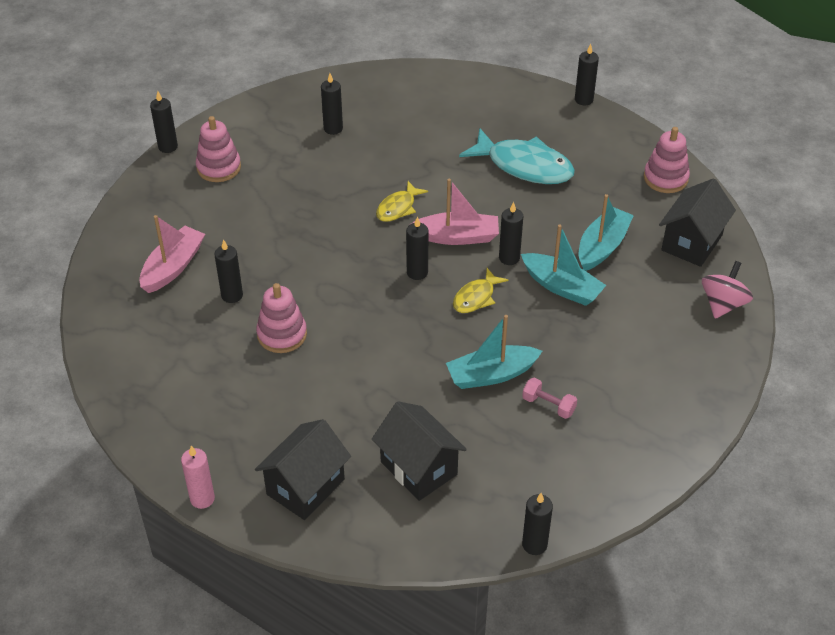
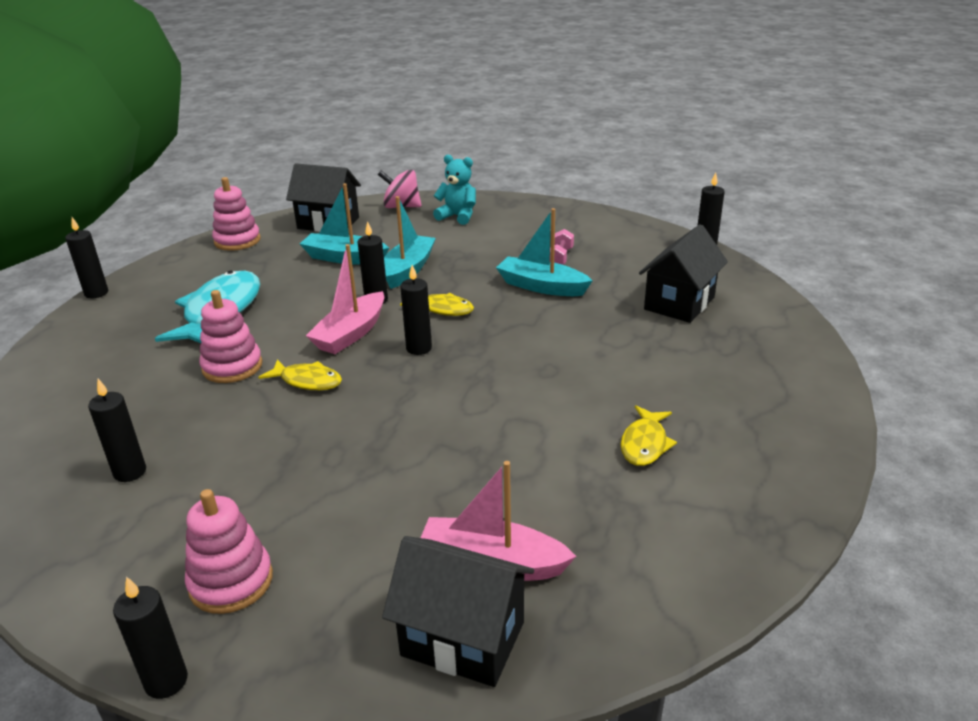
camera: 105 degrees left, 15 degrees down
(202, 498) = (839, 418): pink candle -> none
(232, 295) = (521, 482): black candle -> none
(235, 369) = (645, 444): none -> yellow fish
(282, 334) = (566, 421): pink stacking toy -> pink stacking toy (232, 367)
(305, 487) = (758, 357): black house -> black house (463, 638)
(457, 237) = (351, 333): pink boat -> pink boat turned 135 degrees counterclockwise
(491, 374) = (542, 286): turquoise boat -> turquoise boat turned 150 degrees clockwise
(681, 346) = (458, 216): none -> turquoise teddy bear

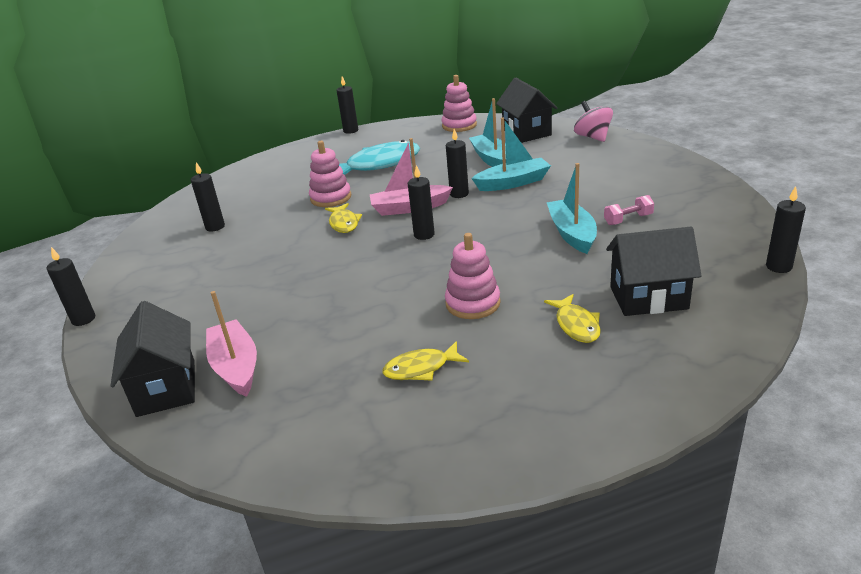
camera: 55 degrees right, 0 degrees up
(231, 581) = (159, 297): pink stacking toy -> pink stacking toy (473, 303)
(442, 309) = (482, 218): yellow fish -> yellow fish (576, 325)
(458, 216) = (617, 158): turquoise teddy bear -> none

